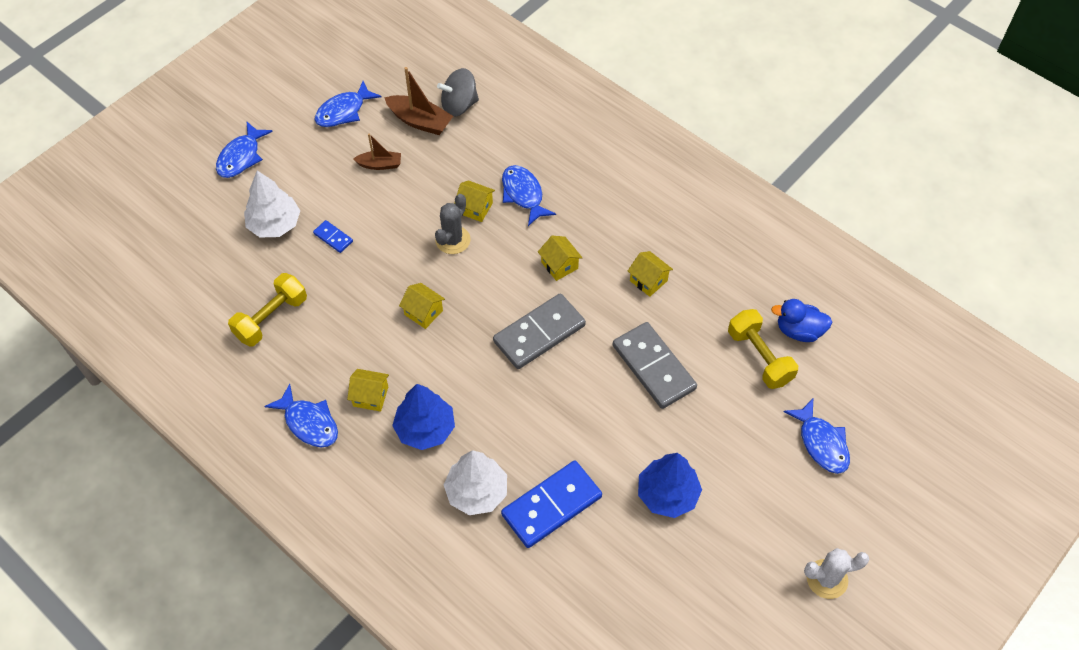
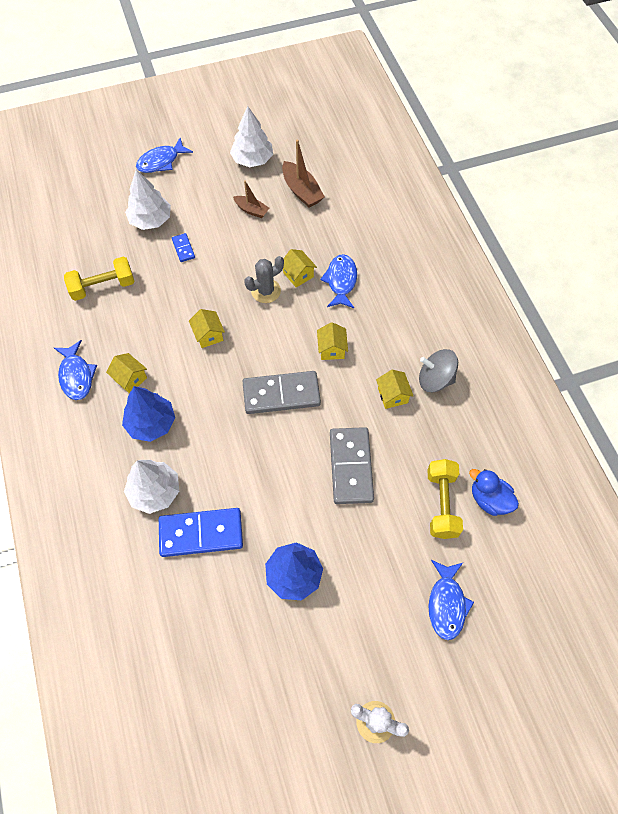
camera: 30 degrees right, 5 degrees up
(343, 111) = (252, 160): blue fish -> white tree
(459, 105) = (338, 192): grey spinning top -> grey spinning top (435, 379)

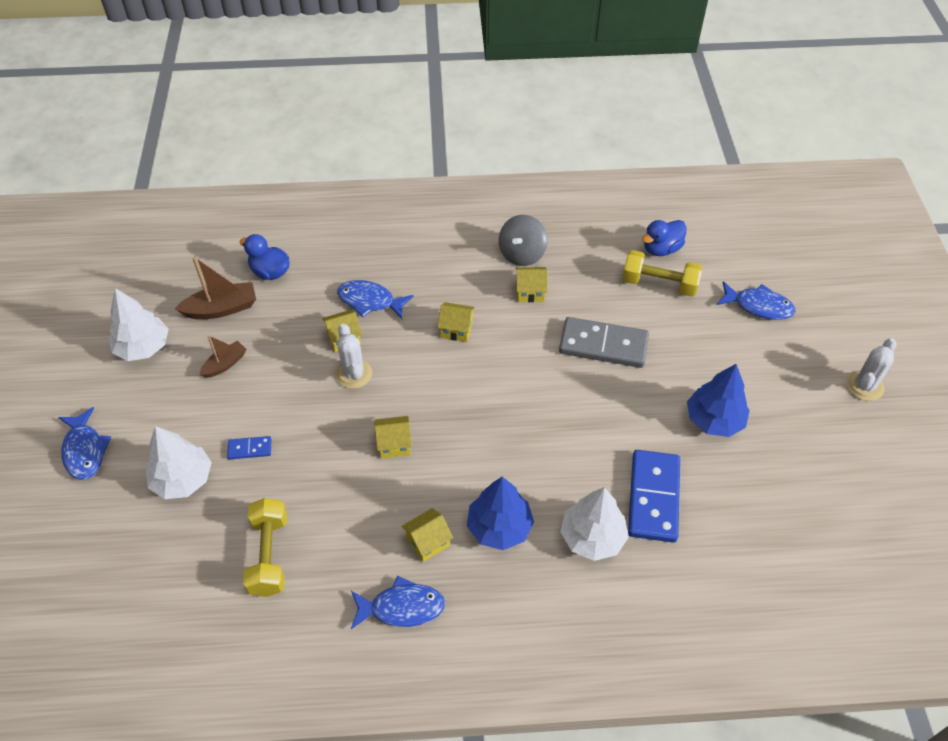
camera: 75 degrees left, 10 degrees down
(266, 291) = (354, 374): grey cactus -> white cactus
(281, 394) = (499, 387): grey domino -> none
(347, 208) = (270, 272): none -> blue duck

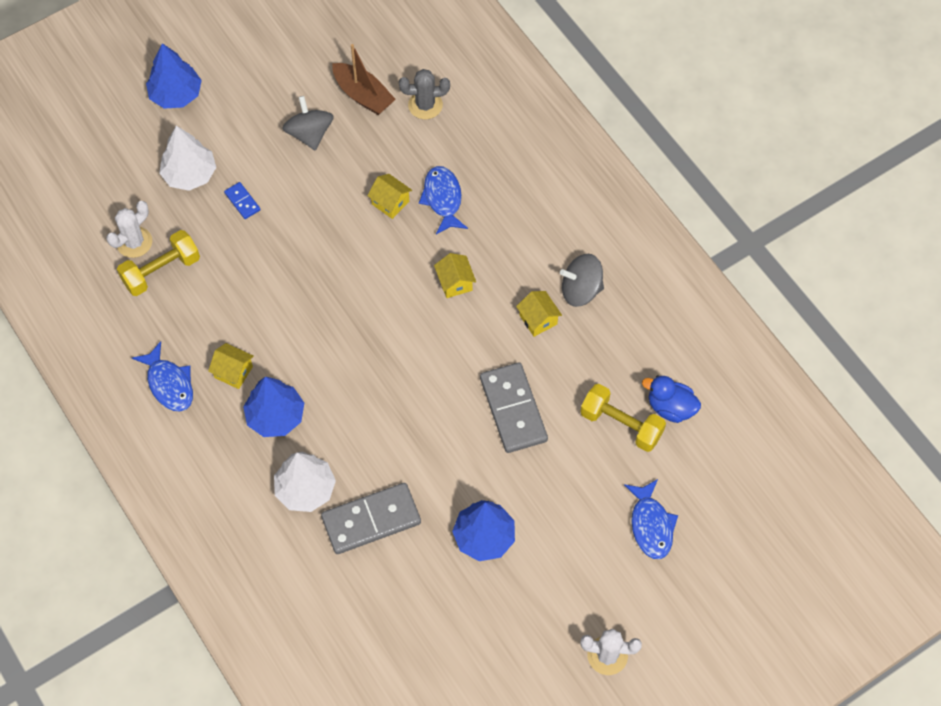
camera: 60 degrees right, 10 degrees up
(85, 450) = (176, 94): blue fish -> blue tree
(143, 347) = (290, 67): white tree -> none
(225, 364) = (309, 134): brown boat -> grey spinning top
(270, 272) = (425, 105): blue duck -> grey cactus
(354, 374) = (358, 231): white cactus -> white cactus (134, 242)
(394, 444) = (307, 300): yellow house -> none
(654, 497) = (371, 520): blue domino -> grey domino
(659, 284) = (621, 425): yellow dumbbell -> yellow dumbbell turned 45 degrees counterclockwise

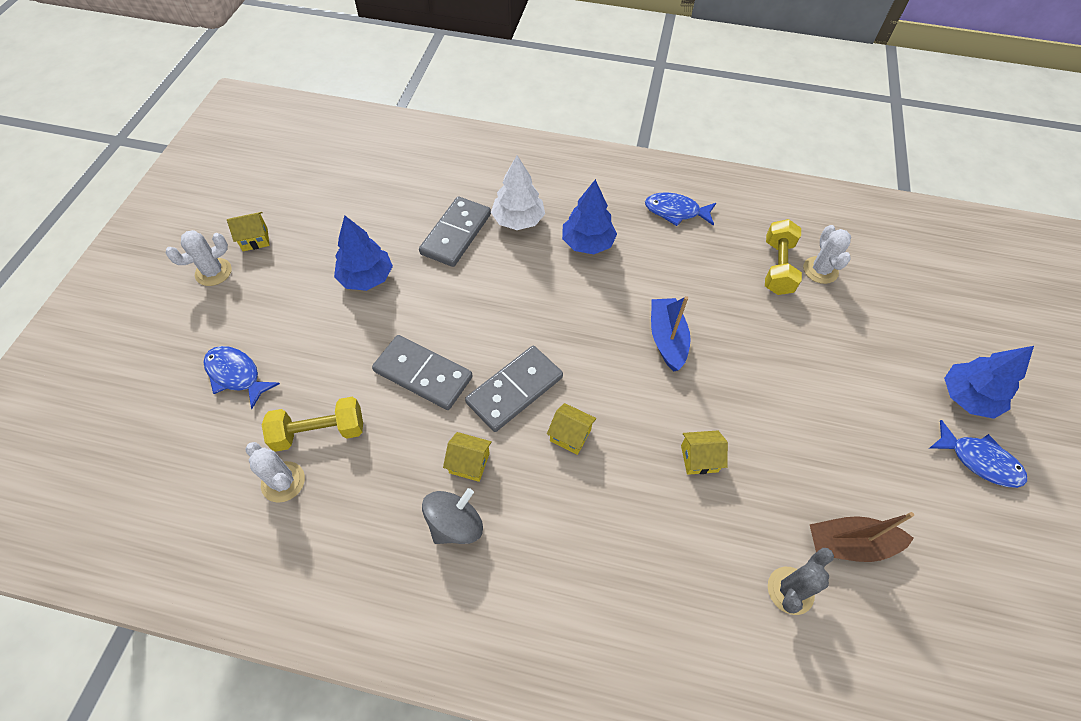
camera: 135 degrees right, 5 degrees down
(190, 174) = (861, 345): white tree -> none
(233, 372) = (647, 247): yellow house -> yellow house (255, 239)
(242, 201) = (800, 358): blue domino -> none
(309, 134) = (836, 460): grey spinning top -> none
(313, 289) = (667, 339): none -> blue boat
(443, 199) = (663, 503): blue fish -> blue fish (979, 460)
(460, 343) = (515, 390): none -> grey domino
(670, 407) = (283, 482): blue duck -> white cactus

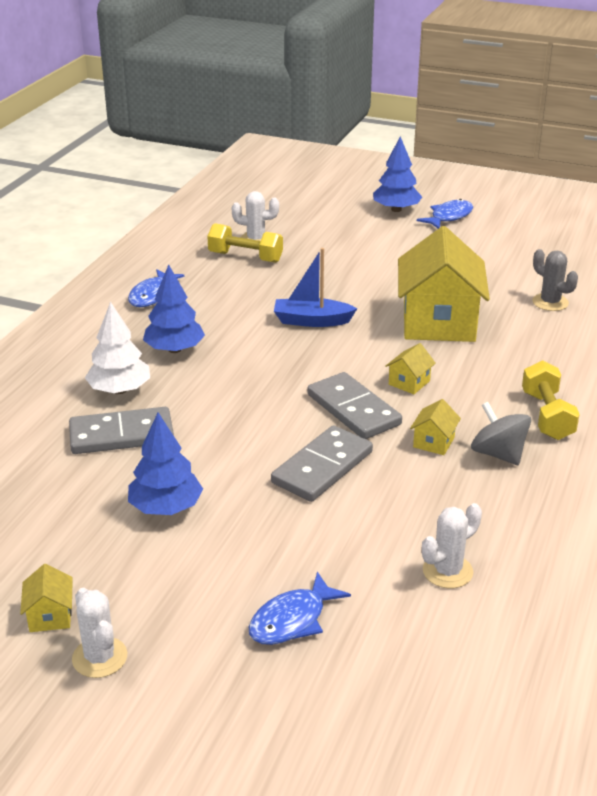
camera: 80 degrees left, 25 degrees down
(319, 432) = (386, 544): yellow dumbbell -> yellow dumbbell (547, 416)
(456, 234) = (121, 435): grey domino -> grey domino turned 45 degrees counterclockwise
(699, 458) = (438, 322): yellow house -> yellow house, size x2.50
(849, 544) = (513, 274): brown boat -> none

